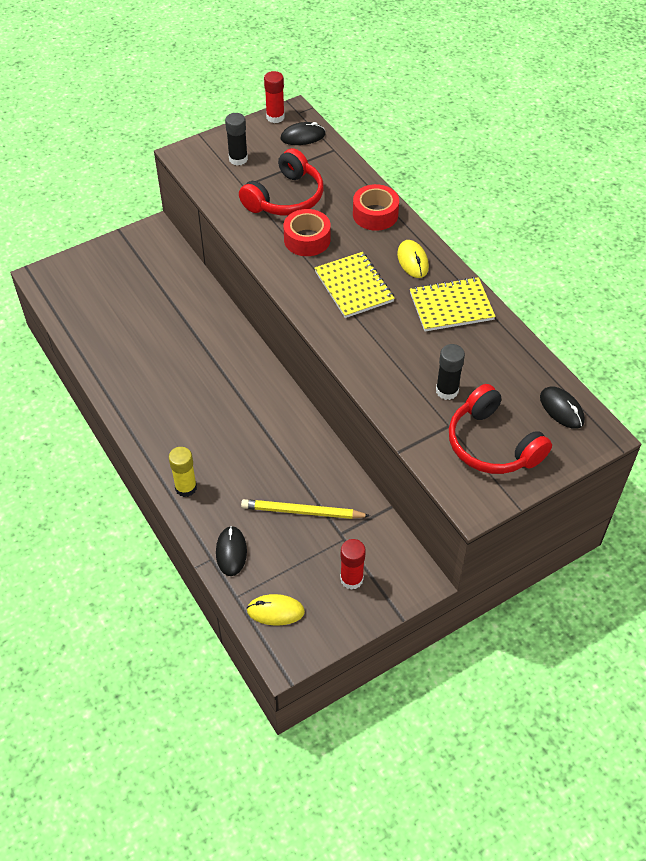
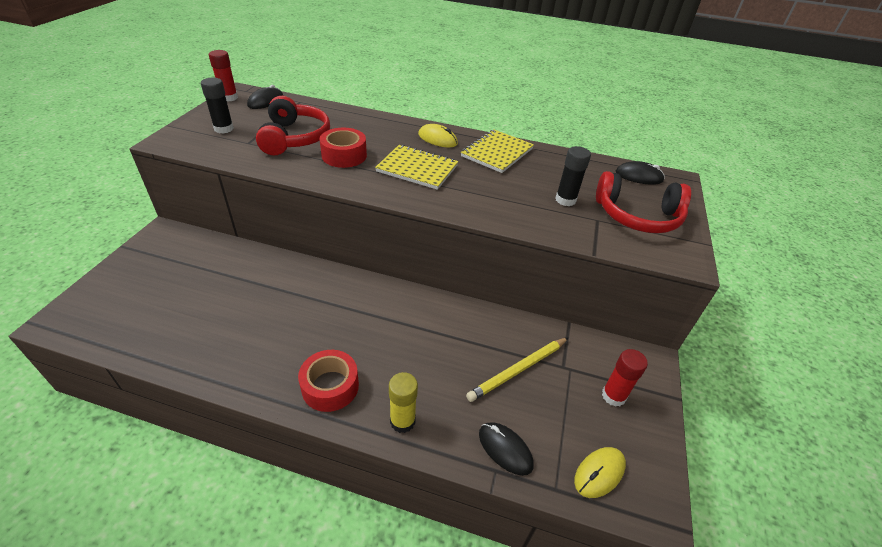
camera: 45 degrees left, 10 degrees down
(375, 214) = (377, 124): red tape -> red tape (330, 386)

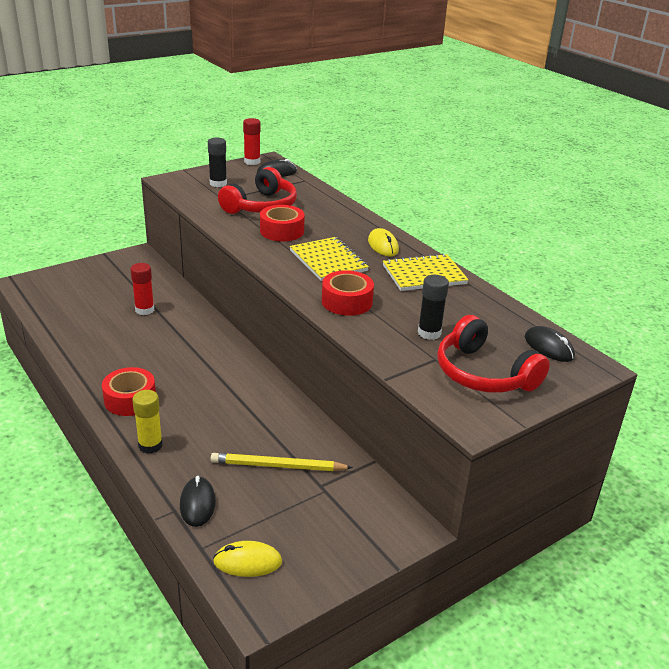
camera: 40 degrees right, 10 degrees down
(479, 199) = (346, 302): none -> red tape
(613, 396) = (335, 528): red glue stick -> red glue stick (144, 310)

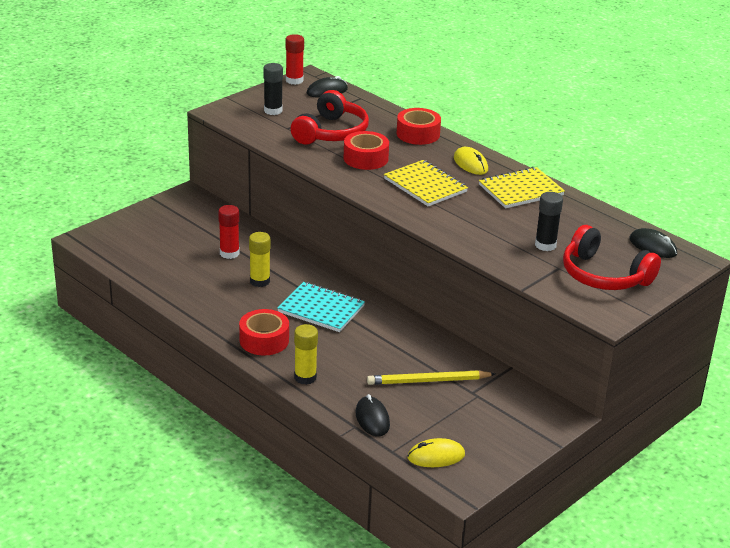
camera: 10 degrees left, 0 degrees up
(158, 339) = (260, 281): none -> yellow glue stick
(203, 374) = (321, 309): none -> turquoise notebook
(346, 302) = (460, 224): red tape -> red tape (418, 134)

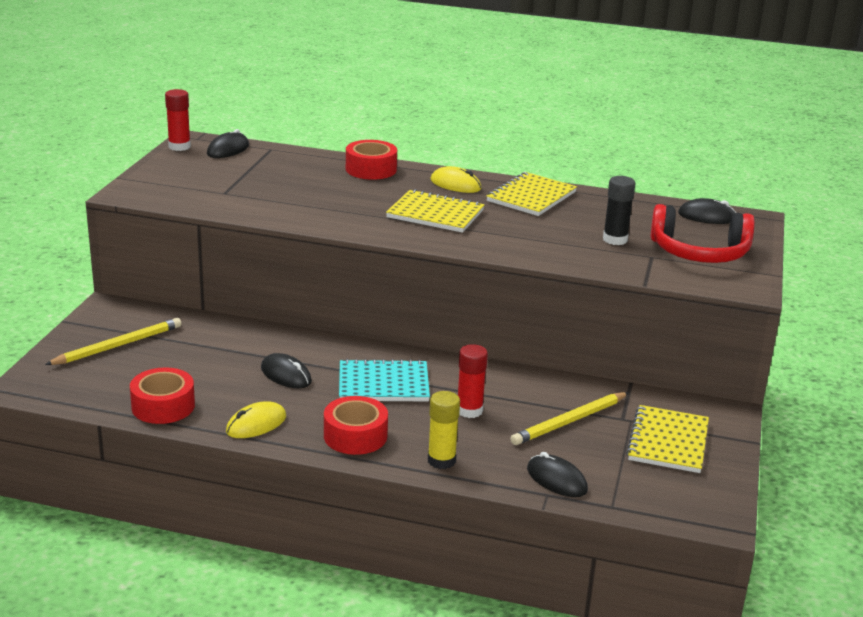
camera: 30 degrees left, 5 degrees down
(169, 226) = (117, 345): none -> yellow pencil
(229, 253) = (221, 355): red glue stick -> red glue stick (469, 410)
(260, 281) = (286, 375): yellow glue stick -> black mouse
(273, 110) = (188, 180): black glue stick -> none
(331, 132) = (278, 187): red headphones -> none
(365, 158) = (344, 203): red tape -> red tape (163, 406)
(436, 456) = (659, 495): yellow mouse -> yellow mouse (256, 424)
(488, 421) = (668, 441): none -> yellow notebook

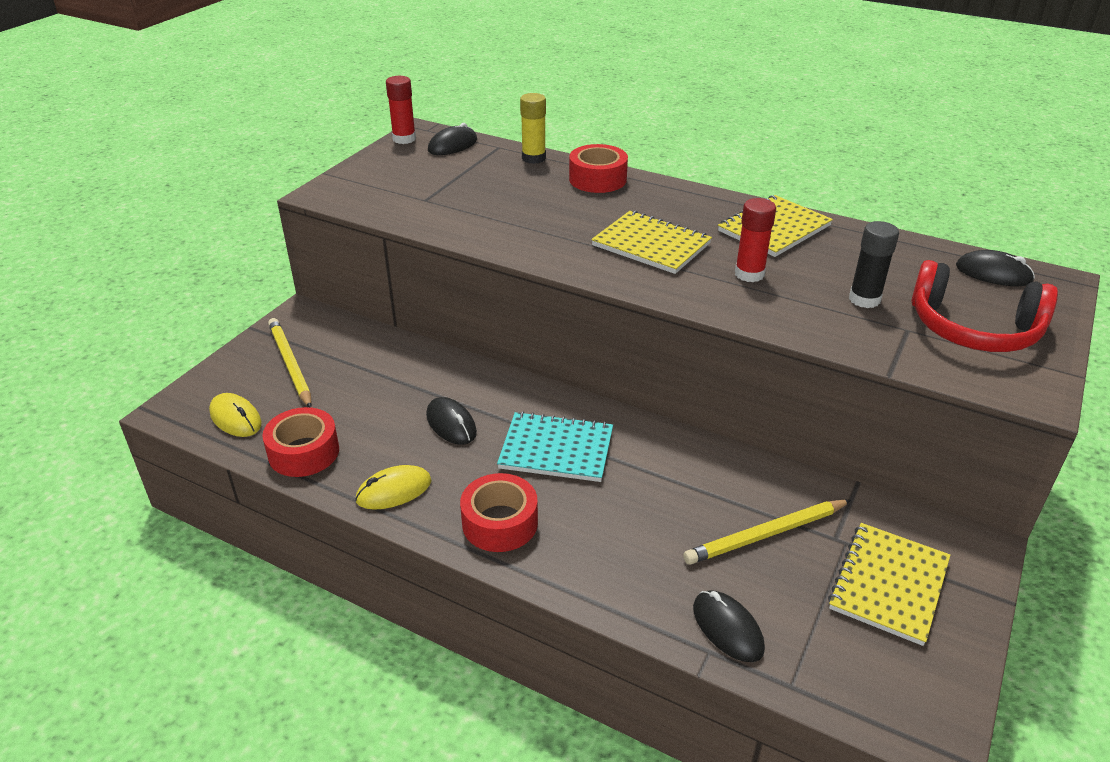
camera: 15 degrees right, 10 degrees up
(117, 345) = (290, 365): yellow pencil -> yellow pencil turned 90 degrees counterclockwise
(441, 460) = (590, 576): yellow glue stick -> yellow glue stick (533, 158)
(455, 184) = (688, 206): yellow mouse -> yellow mouse (236, 418)
(469, 410) = (646, 501): red glue stick -> red glue stick (749, 274)

